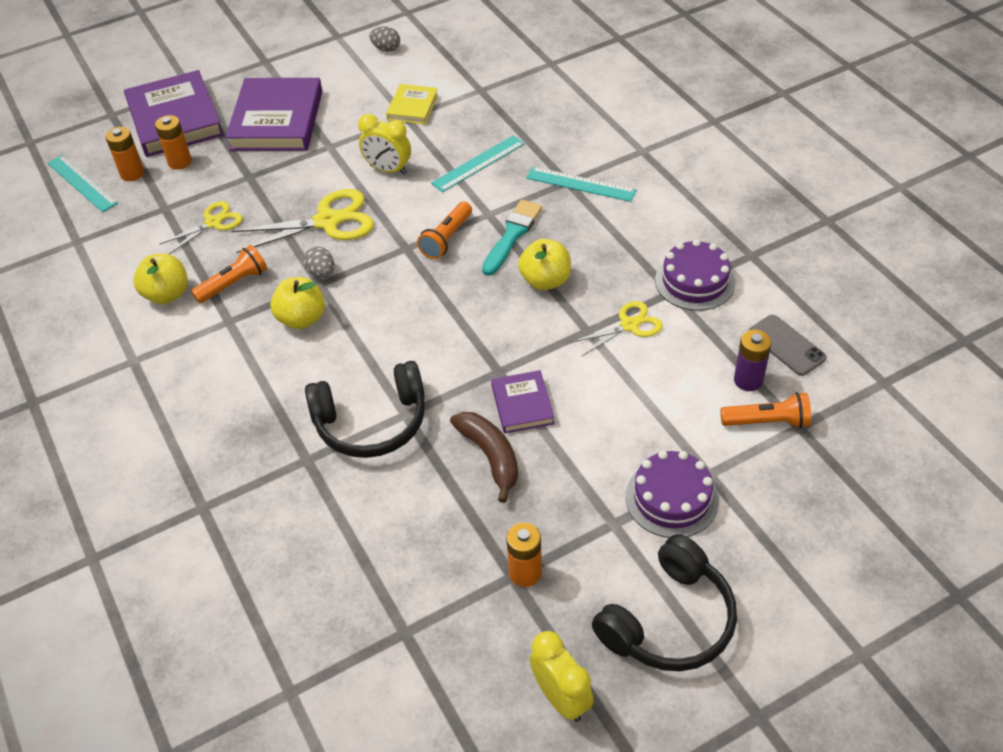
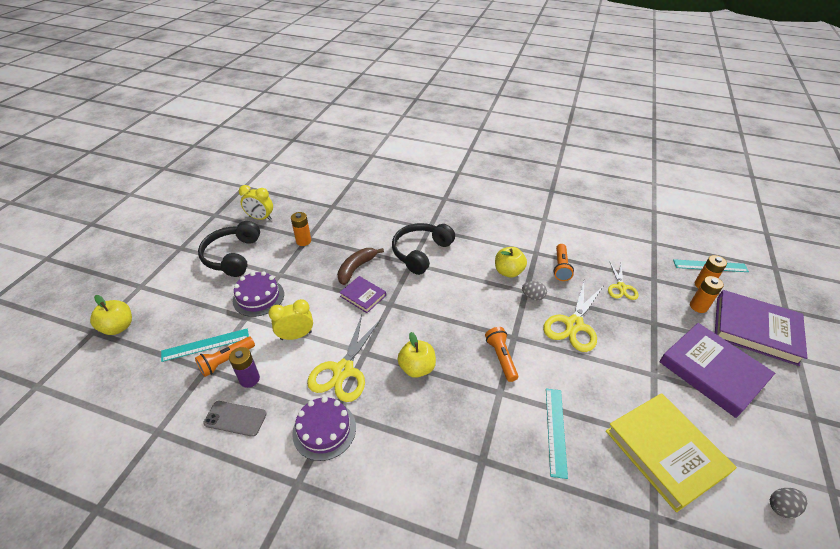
camera: 135 degrees right, 5 degrees down
(167, 294) = (578, 246): yellow apple -> yellow apple (118, 327)
(388, 170) = (597, 382): yellow clock -> yellow clock (296, 335)
(412, 107) = (665, 452): yellow book -> yellow book, size x1.95
(490, 456) = (356, 268): brown banana -> brown banana turned 105 degrees clockwise
(512, 235) = (468, 386): turquoise brush -> none
(580, 184) = (471, 464): turquoise ruler -> turquoise ruler (205, 345)
(629, 325) = (343, 370): yellow scissors -> yellow scissors, size x1.66

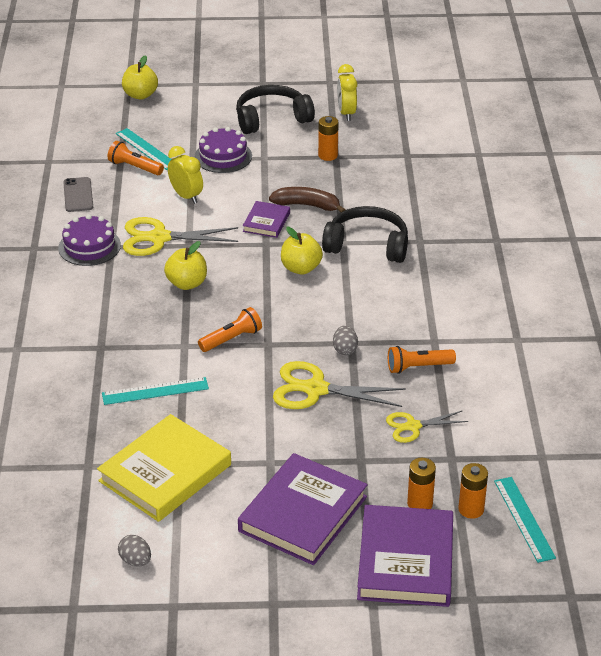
camera: 70 degrees right, 5 degrees down
(249, 379) = (121, 187): purple battery -> none
(508, 272) = (378, 322): yellow apple -> yellow apple (301, 268)

